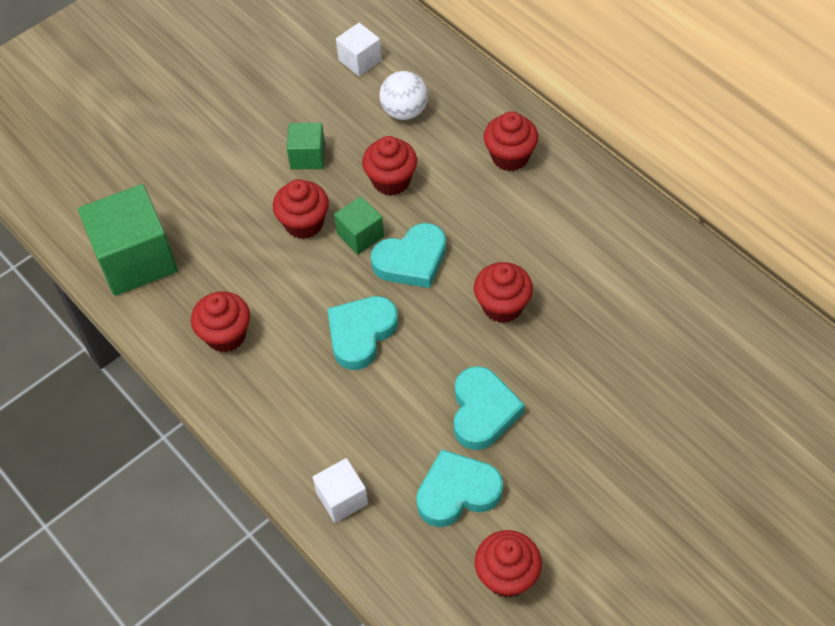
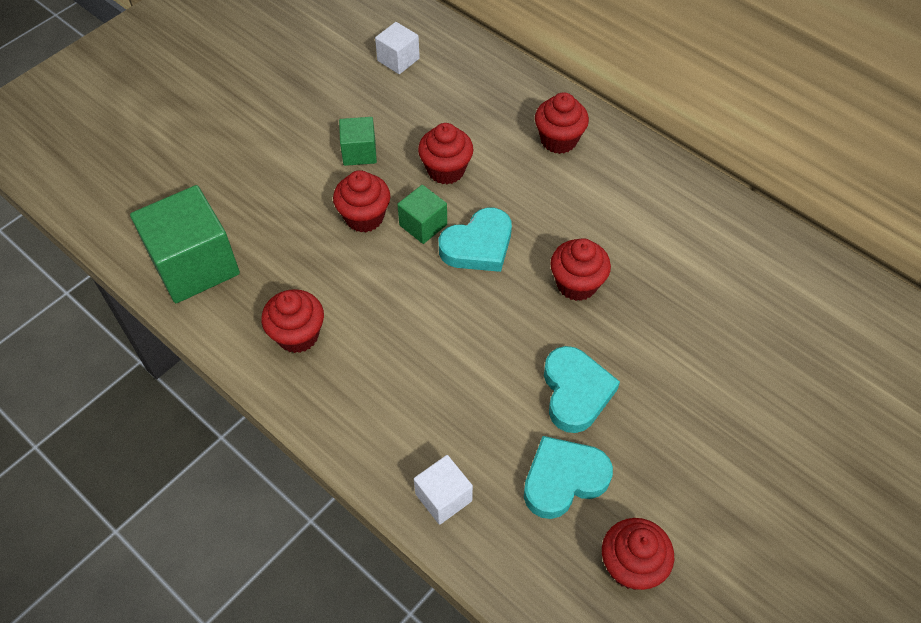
camera: 10 degrees left, 0 degrees up
(361, 334) = (438, 323): turquoise heart -> none
(404, 111) = (449, 104): white ball -> none

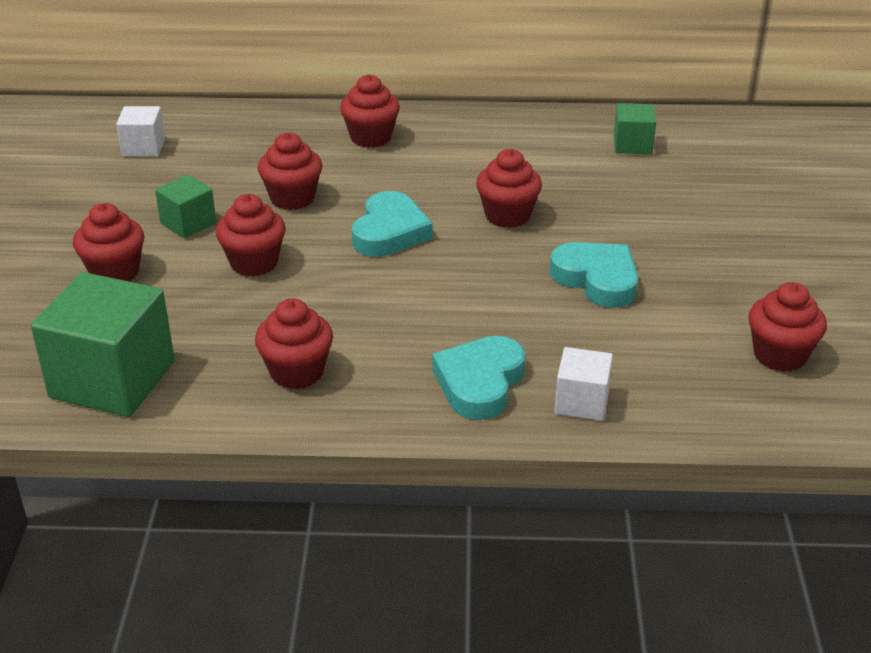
camera: 40 degrees left, 20 degrees down
(277, 170) = (115, 272): none -> red cupcake
(423, 225) = (319, 242): green cube -> green cube (632, 145)
(563, 479) = (661, 335): turquoise heart -> turquoise heart (480, 383)

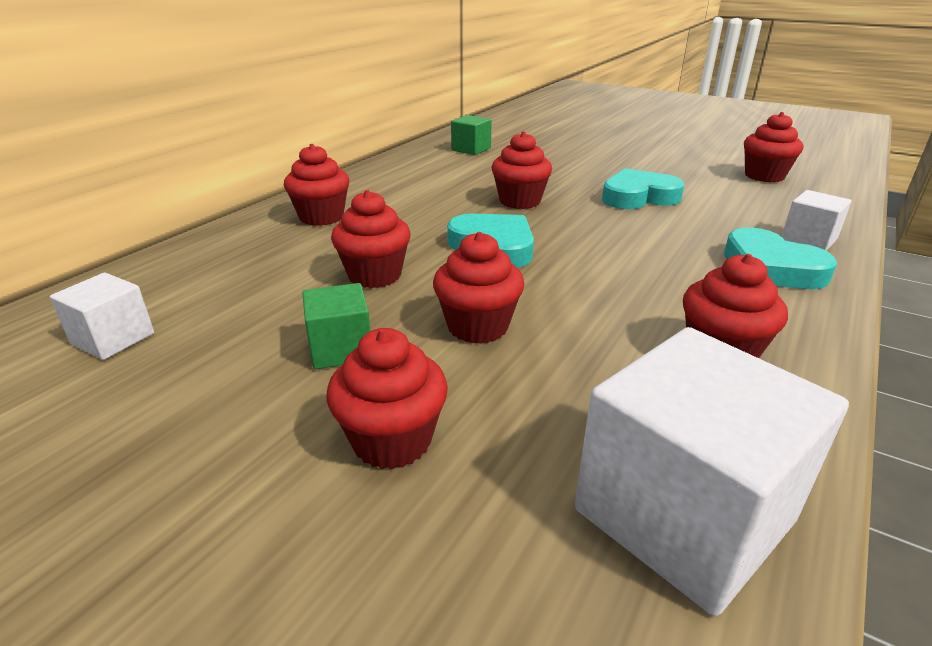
camera: 60 degrees left, 5 degrees down
(112, 379) = (683, 515): green cube -> white cube

